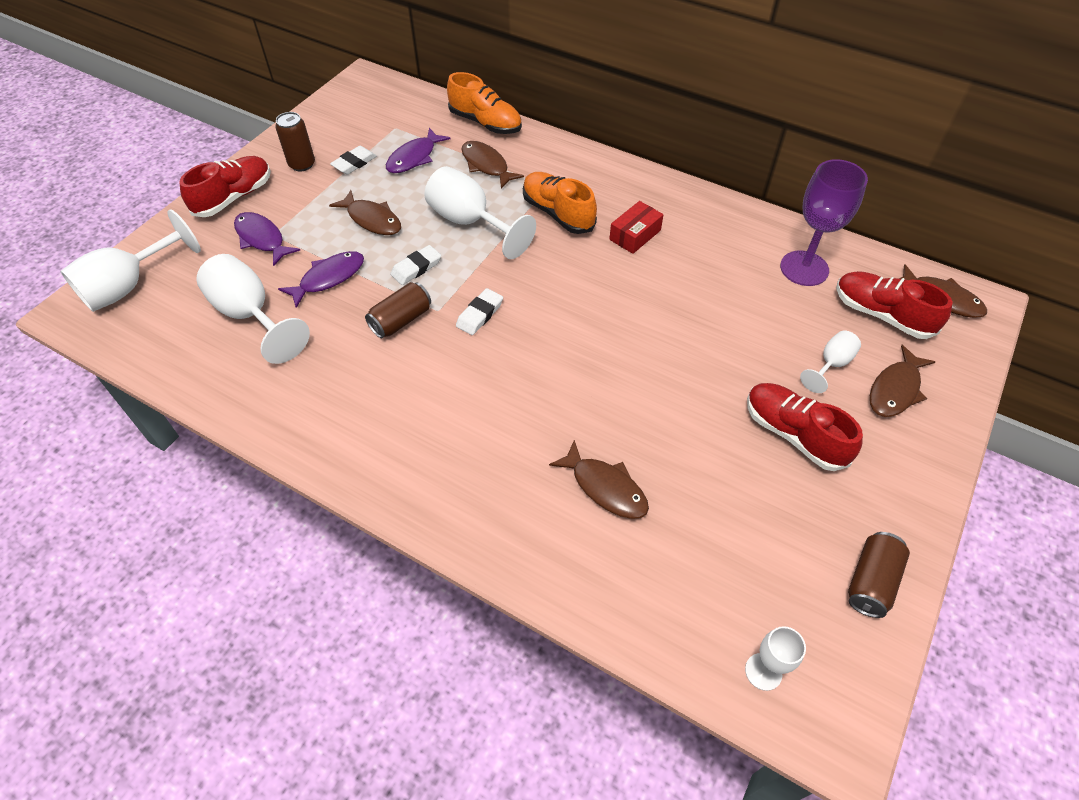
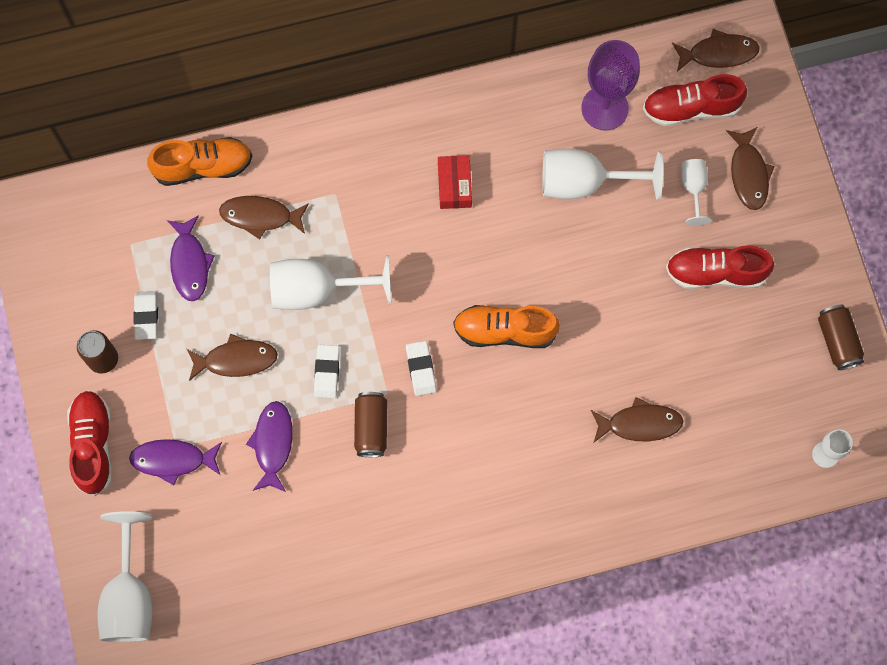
camera: 45 degrees left, 20 degrees up
(251, 315) = (257, 529): white goblet -> white goblet (584, 182)
(558, 213) = (374, 217): orange shoe -> orange shoe (504, 331)

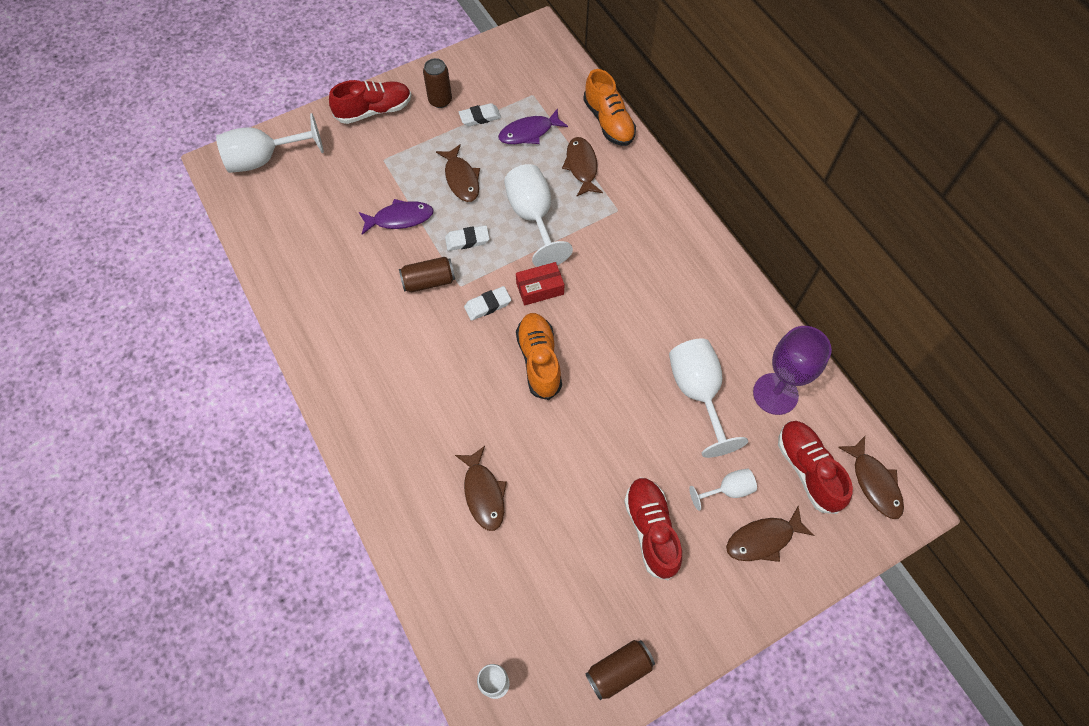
camera: 75 degrees right, 10 degrees down
(173, 460) = (373, 159): purple fish -> none
(454, 186) = (656, 292): red box -> red box (540, 288)

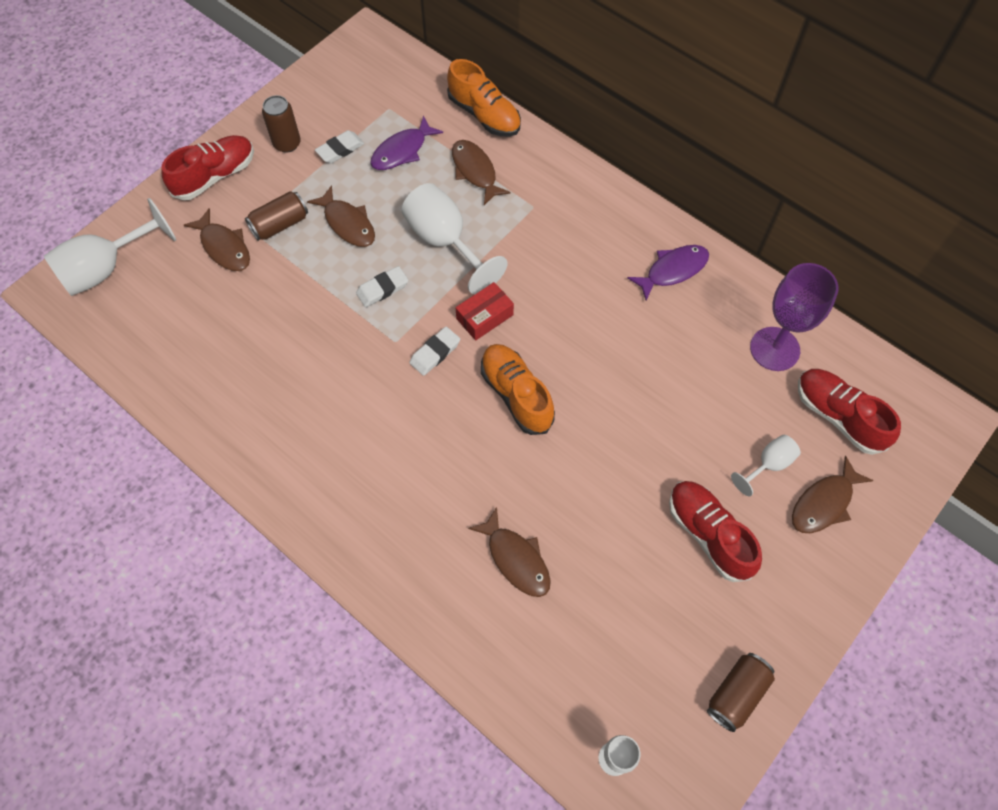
camera: 20 degrees left, 0 degrees up
(400, 218) = (295, 288): purple fish -> purple fish (673, 270)
(429, 281) = (358, 348): brown can -> brown can (280, 224)
(697, 393) = (696, 374): white goblet -> none
(874, 483) = (907, 407): brown fish -> brown fish (224, 247)

